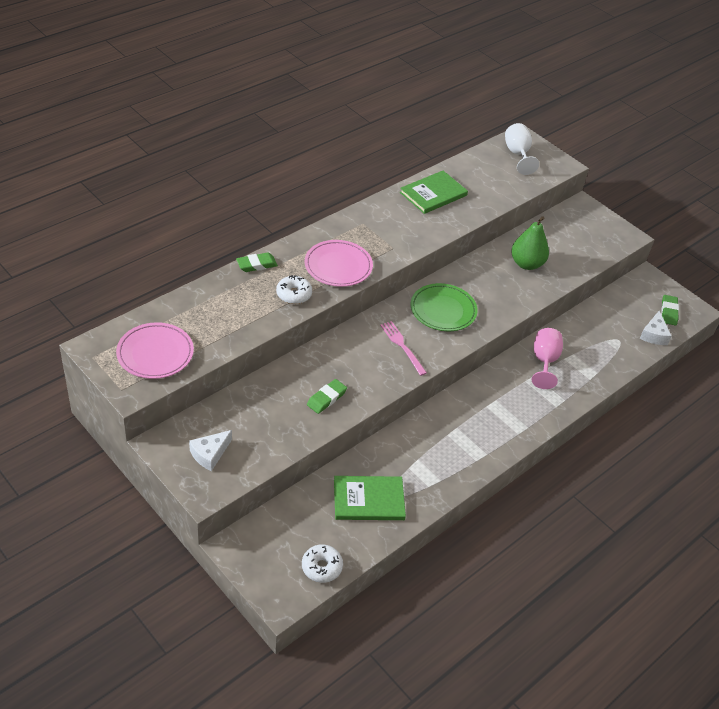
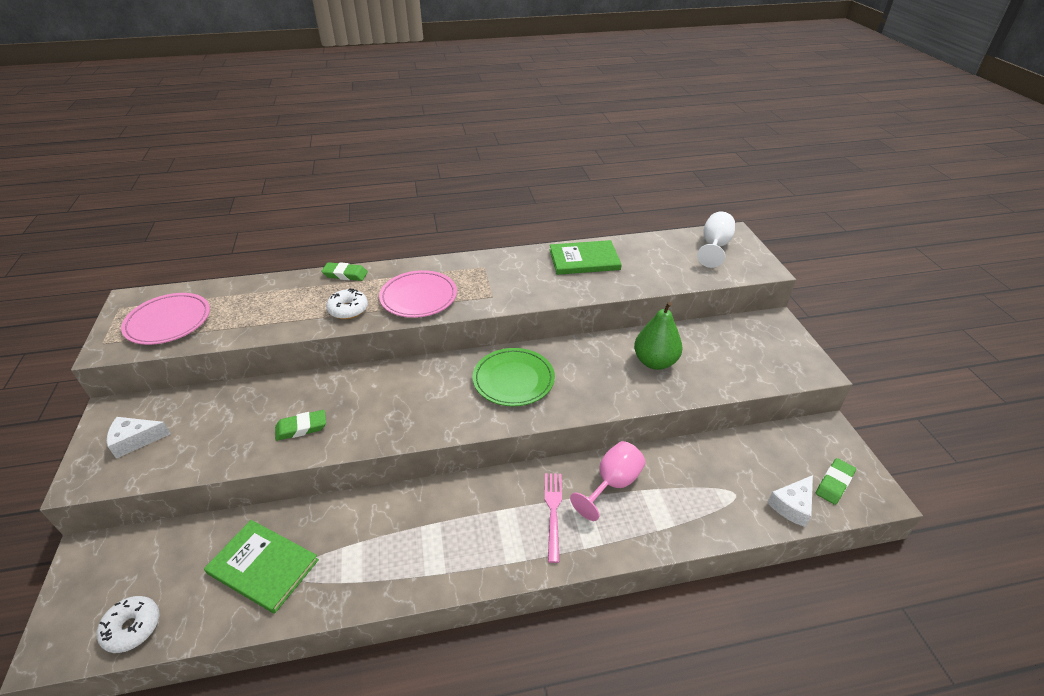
camera: 35 degrees right, 5 degrees down
(402, 346) = (433, 402): pink fork -> pink fork (553, 511)

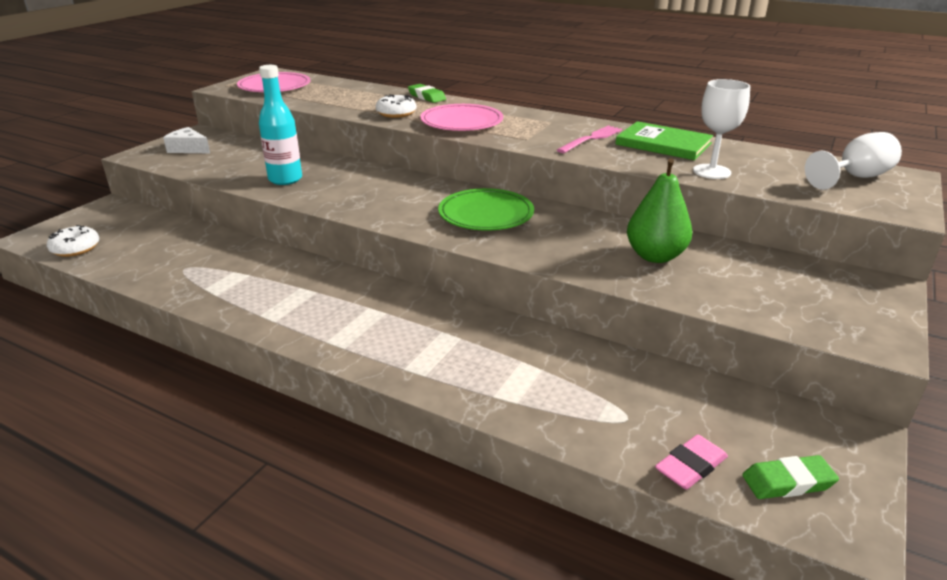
camera: 40 degrees right, 10 degrees down
(263, 566) = (176, 257): green book -> none
(301, 428) = (285, 179): green eraser -> turquoise bottle
(553, 511) = (414, 332): pink fork -> pink fork (591, 139)
(612, 484) = (499, 343): pink goblet -> none
(642, 277) = (711, 171): none -> white goblet
(792, 505) = (690, 466): white cheese -> pink eraser

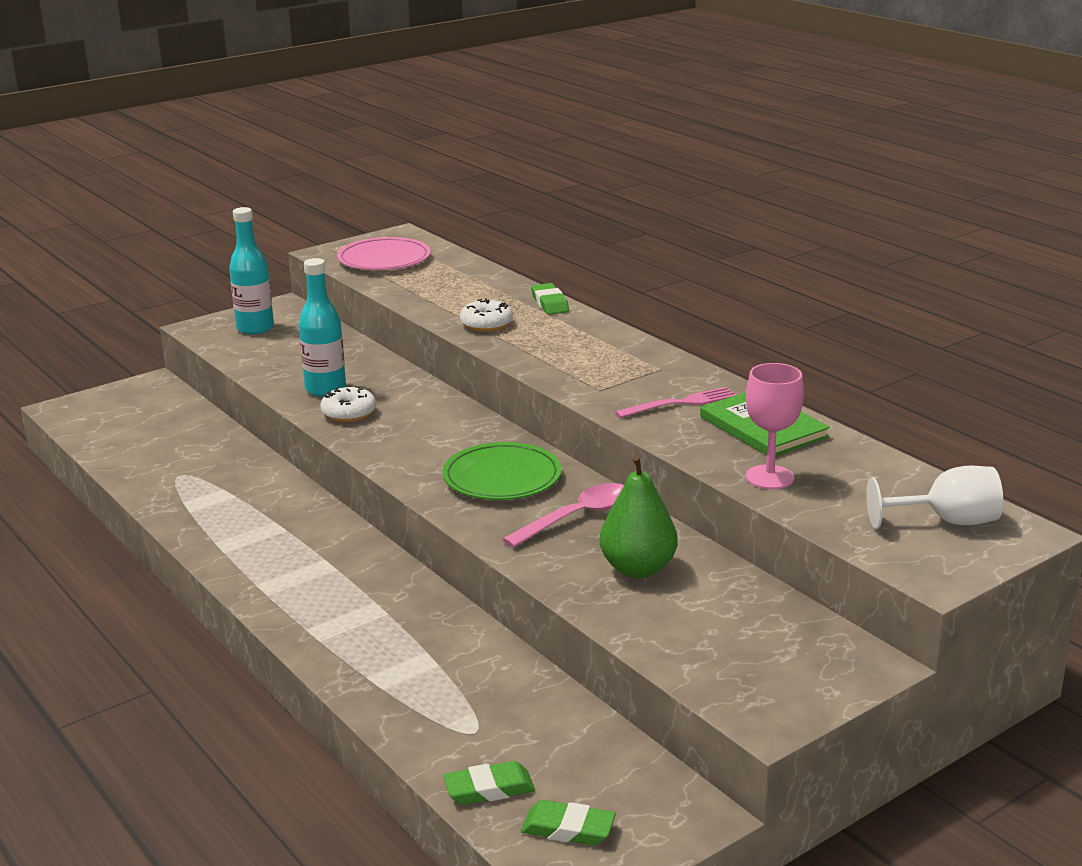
camera: 25 degrees right, 5 degrees down
(75, 248) = (93, 430): white donut -> white donut (349, 413)
(188, 149) = (255, 328): white cheese -> turquoise bottle
(461, 122) = (550, 351): pink plate -> none
(570, 230) = (577, 517): none -> pink spoon
(690, 466) = (489, 789): pink eraser -> green eraser
(711, 171) = (769, 477): white goblet -> pink goblet

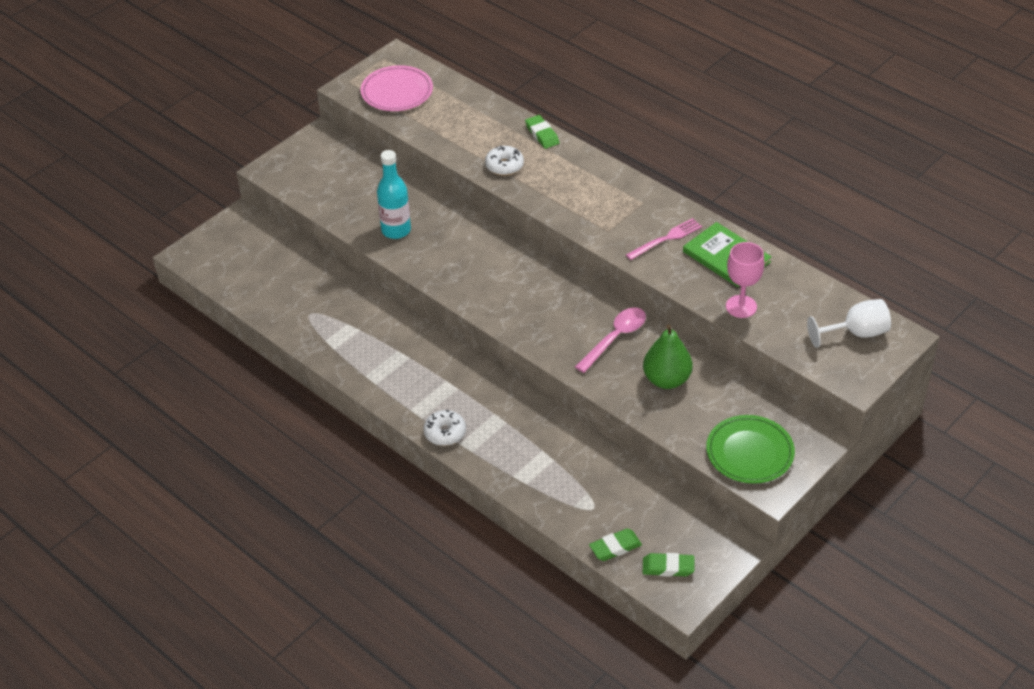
camera: 10 degrees left, 20 degrees up
(255, 328) = (312, 165): turquoise bottle -> none
(349, 413) = (423, 254): white donut -> white donut (445, 433)
(502, 478) = (554, 307): green plate -> green plate (749, 452)

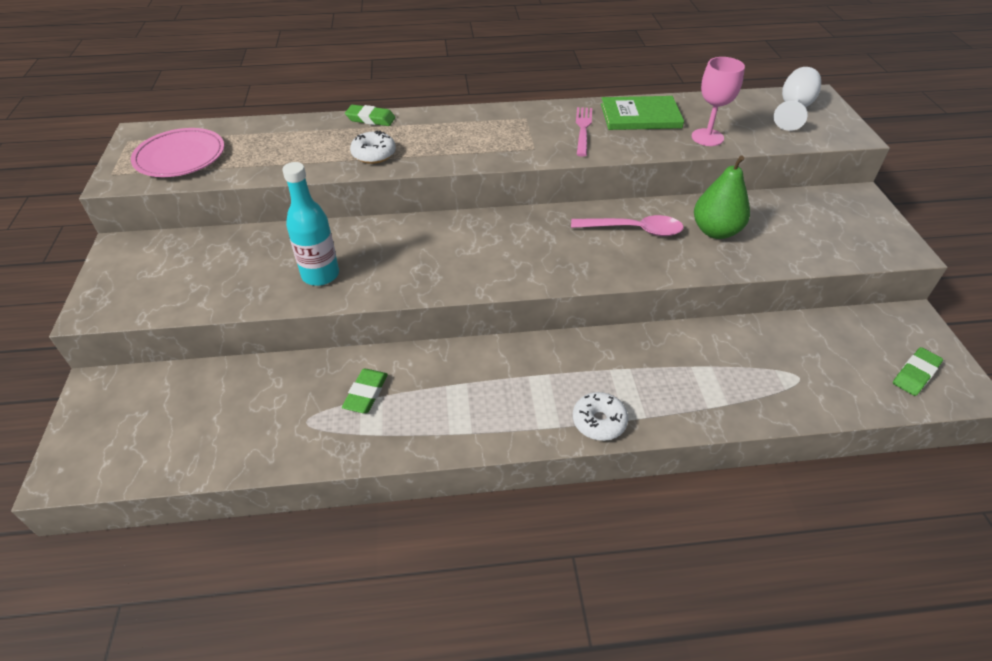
camera: 50 degrees left, 0 degrees up
(615, 338) = (634, 230): pink spoon -> pink spoon turned 105 degrees clockwise
(615, 547) = (864, 393): green eraser -> green eraser (366, 393)
(749, 452) = (848, 237): green plate -> none

